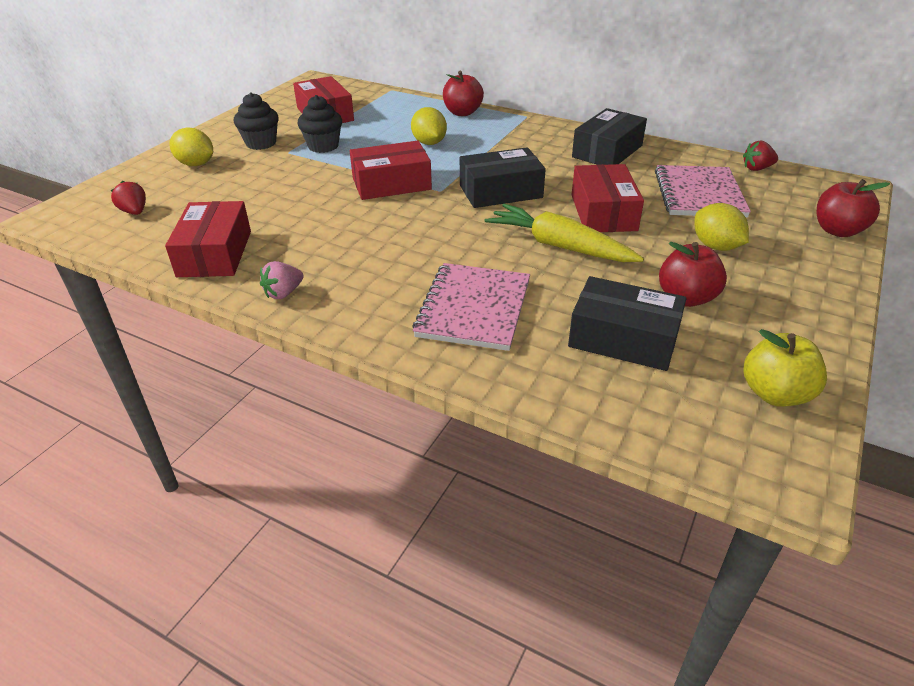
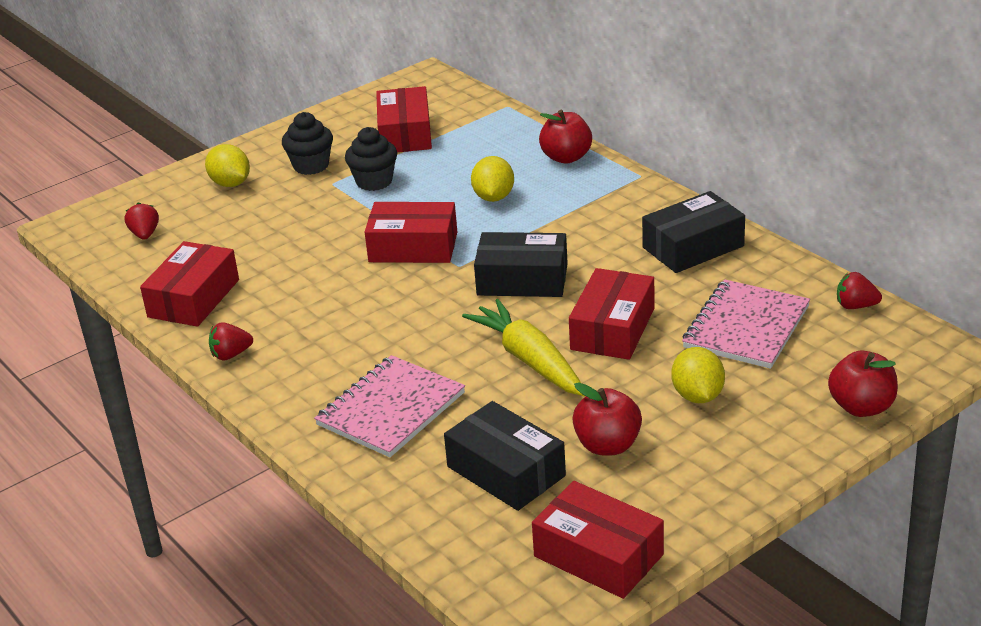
camera: 25 degrees right, 5 degrees down
(283, 293) = (231, 354): pink strawberry -> red strawberry
(775, 394) = (598, 555): yellow apple -> red box

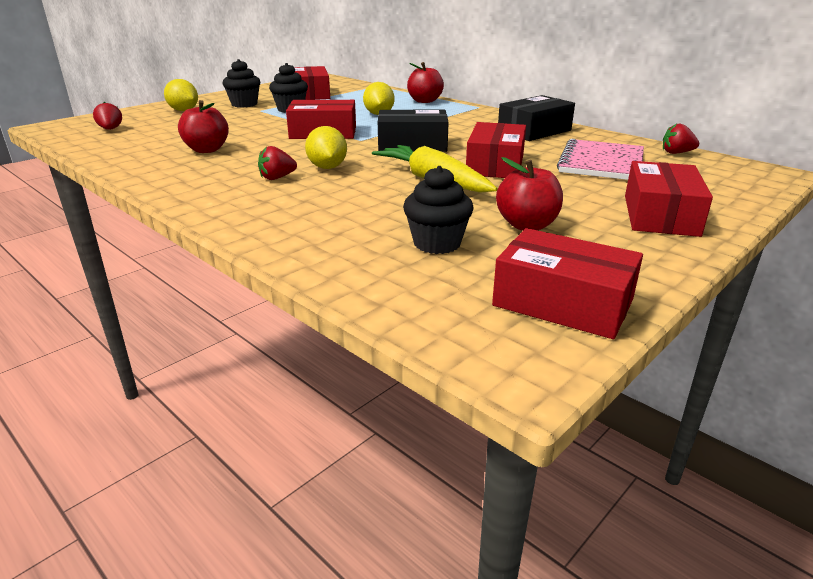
camera: 10 degrees left, 5 degrees down
(193, 298) = (142, 155): red box -> red box (660, 215)
(231, 354) = (168, 182): red strawberry -> red strawberry (277, 178)
(391, 409) = (316, 208): pink notebook -> none
(506, 471) = (437, 243): black box -> black cupcake
(697, 396) = (588, 196): yellow lemon -> yellow lemon (327, 167)
(861, 407) = (733, 199): red apple -> red apple (207, 150)

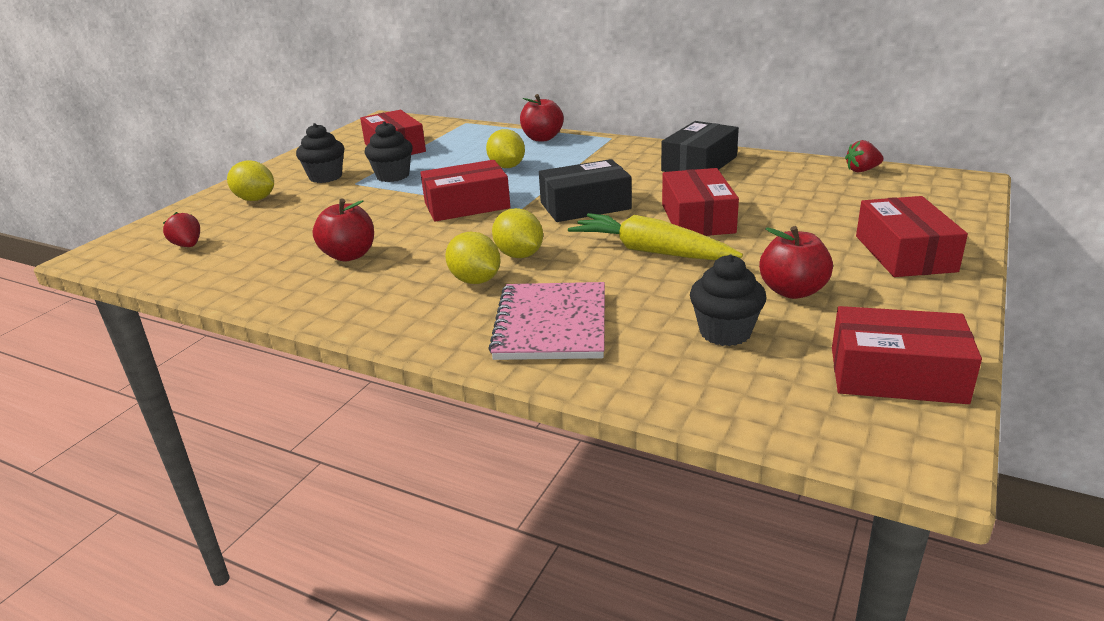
camera: 15 degrees left, 0 degrees up
(277, 178) = (475, 280): red strawberry -> yellow lemon
(601, 163) = (800, 196): pink notebook -> pink notebook (551, 324)

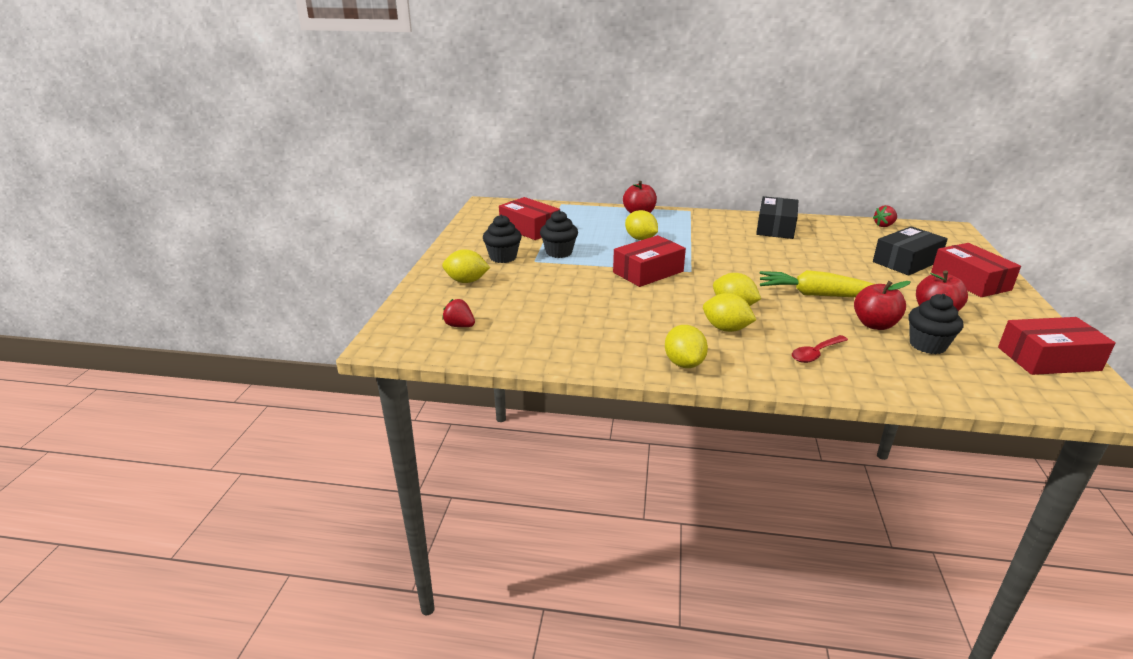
camera: 20 degrees left, 0 degrees up
(349, 255) = (607, 320): red apple -> red apple (874, 324)
(372, 315) = (684, 363): none -> yellow lemon
(551, 324) = (815, 354): pink notebook -> red spoon
(585, 206) = (735, 265): black box -> black box (906, 261)
(697, 218) = (821, 268): red box -> none

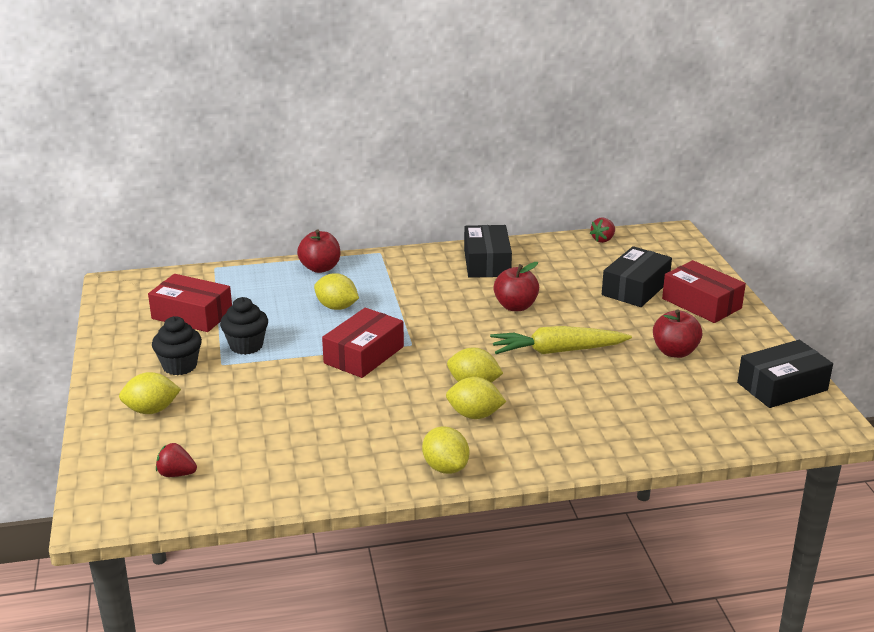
camera: 20 degrees left, 0 degrees up
(815, 354) = (572, 427): red spoon -> none
(874, 324) = (620, 378): red apple -> red apple (515, 306)
(927, 345) = (674, 393): black cupcake -> none
(1048, 359) = (782, 386): red box -> black box

